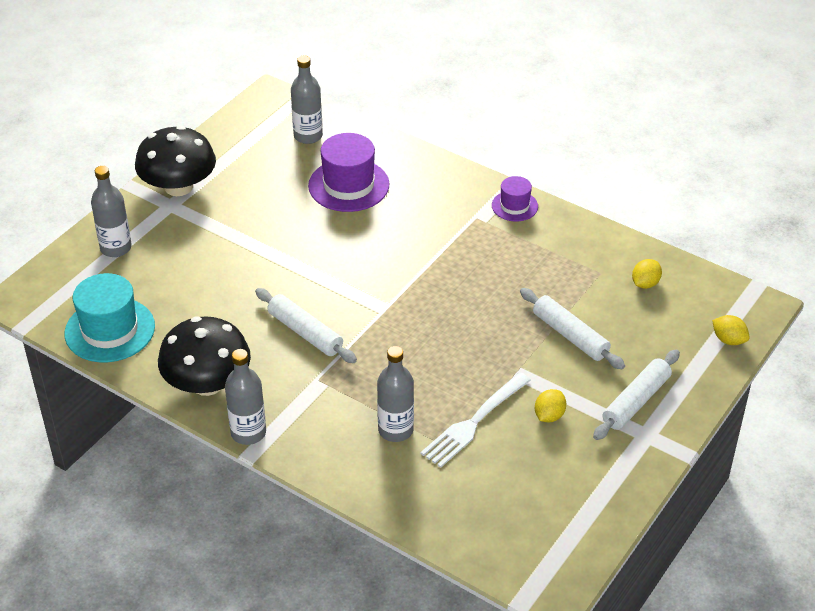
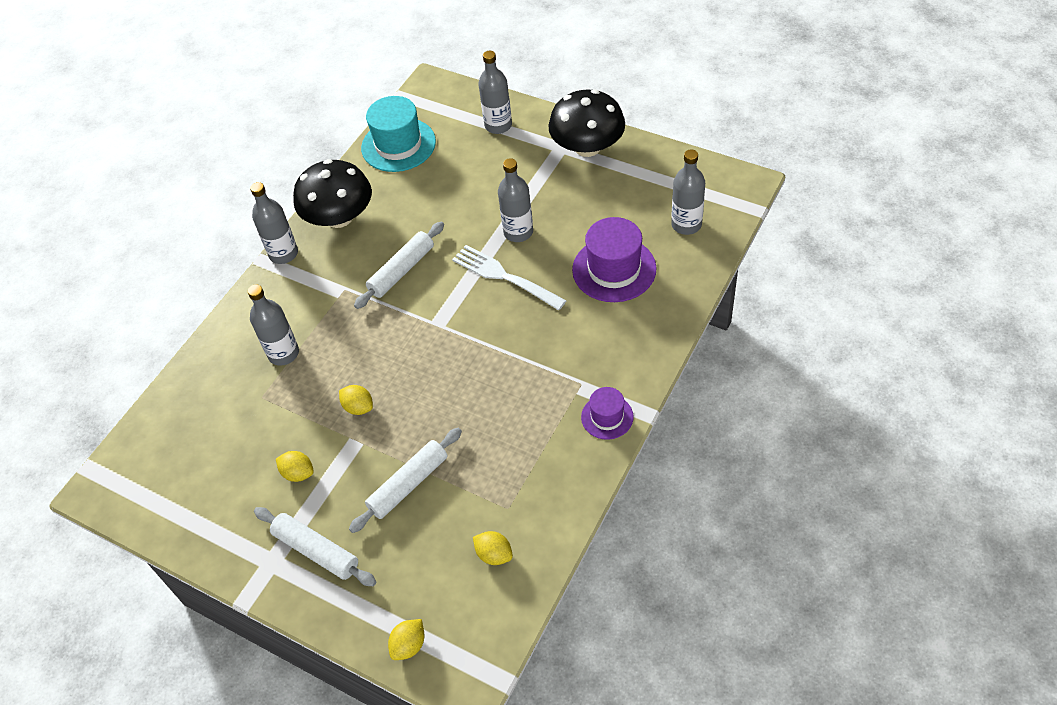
camera: 90 degrees right, 10 degrees up
(280, 244) = (518, 232): none -> grey bottle
(474, 422) = (291, 412): white fork -> white fork (504, 277)
(477, 369) = (358, 407): none -> yellow lemon

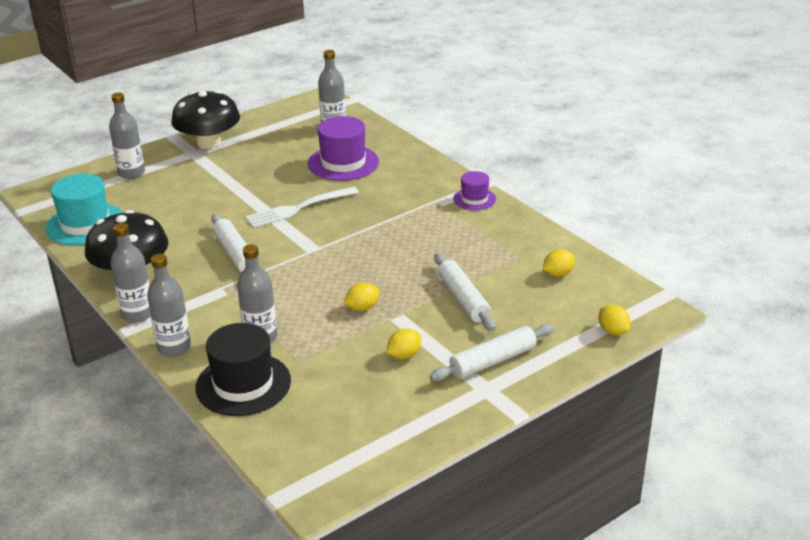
camera: 70 degrees left, 20 degrees down
(216, 374) = (243, 384): none -> black hat
(518, 232) = (259, 192): grey bottle -> grey bottle (174, 347)

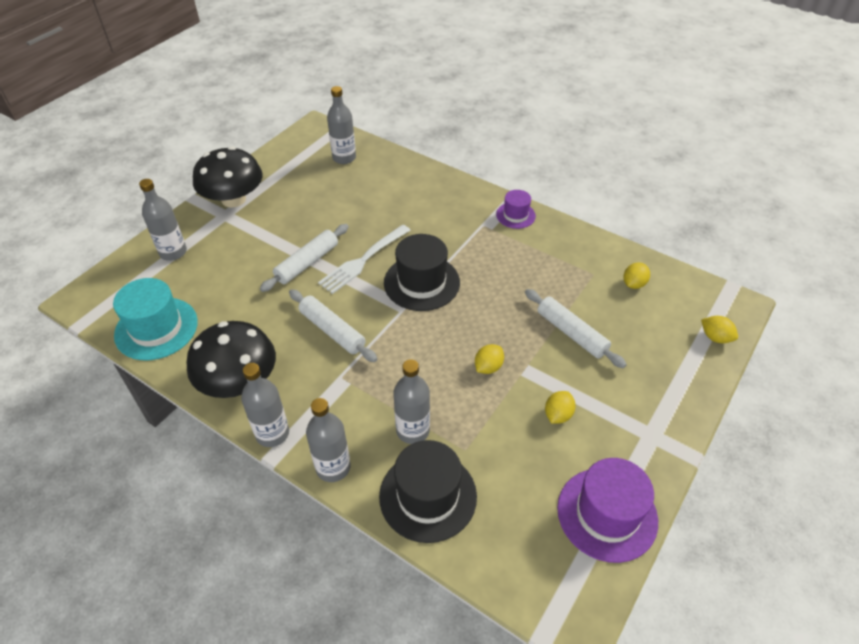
camera: 20 degrees left, 15 degrees up
(343, 163) = (376, 198): purple hat -> purple hat (607, 514)
(343, 234) = (421, 282): none -> black hat
(492, 361) = (638, 399): white rolling pin -> white rolling pin (307, 263)

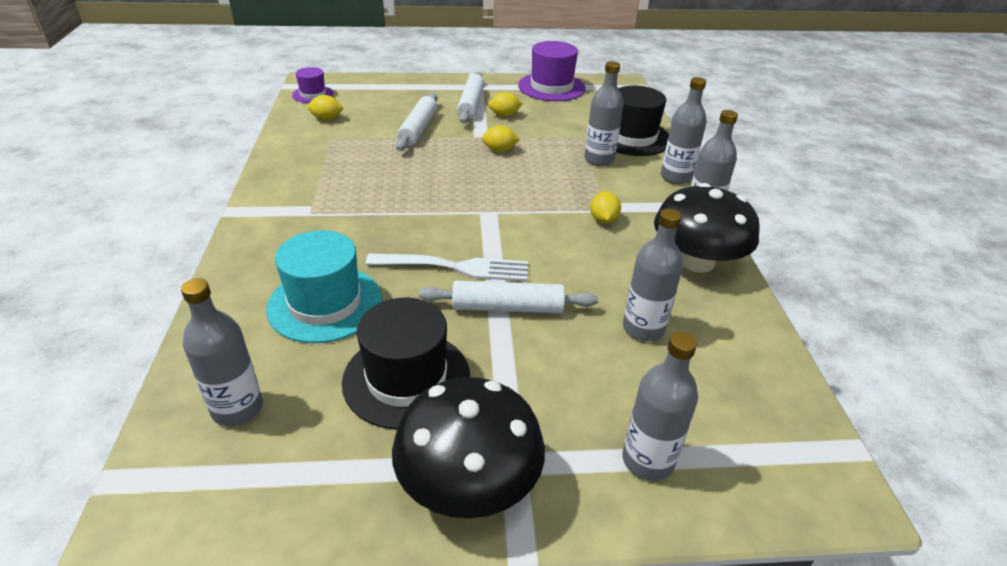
camera: 130 degrees left, 10 degrees down
(156, 328) = (747, 366): turquoise hat -> turquoise hat (325, 303)
(228, 307) = (643, 328): none -> grey bottle
(332, 330) = (570, 238): white rolling pin -> white rolling pin (471, 104)
(421, 282) = (444, 215): black hat -> black hat (406, 378)
(515, 215) = (272, 199): purple hat -> purple hat (313, 94)
(715, 337) = (357, 83): yellow lemon -> yellow lemon (603, 220)

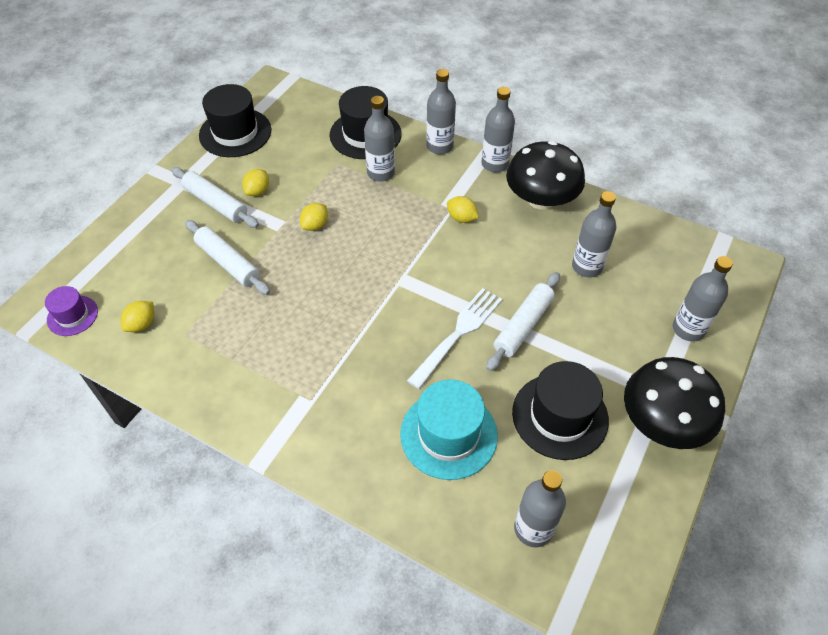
camera: 55 degrees left, 15 degrees up
(551, 87) = (235, 133): purple hat -> black hat

